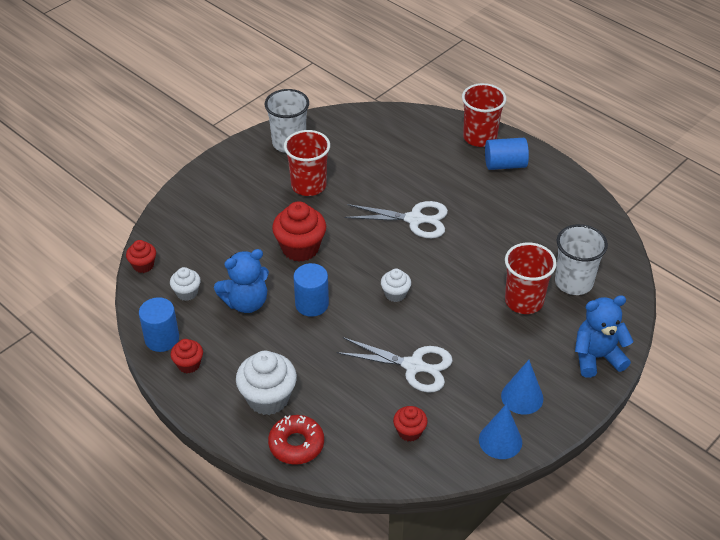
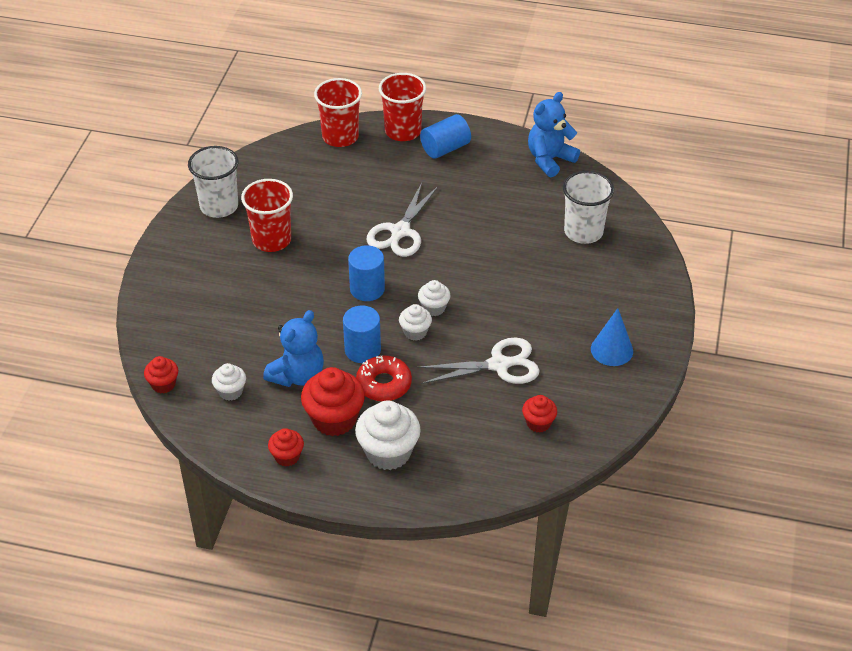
camera: 30 degrees left, 0 degrees up
(162, 339) = (240, 445): blue cylinder -> blue cylinder (367, 289)
(296, 444) = (446, 480): red donut -> red donut (384, 384)
(300, 248) = (310, 303): red cupcake -> red cupcake (334, 419)
(365, 308) = (415, 332): none -> white cupcake
(415, 219) = (400, 232): white scissors -> white scissors turned 135 degrees clockwise
(500, 440) = (620, 395): blue cone -> none
(524, 301) = (553, 266): red cup -> red cup (340, 137)
(597, 357) = (649, 289): blue teddy bear -> blue teddy bear (549, 160)

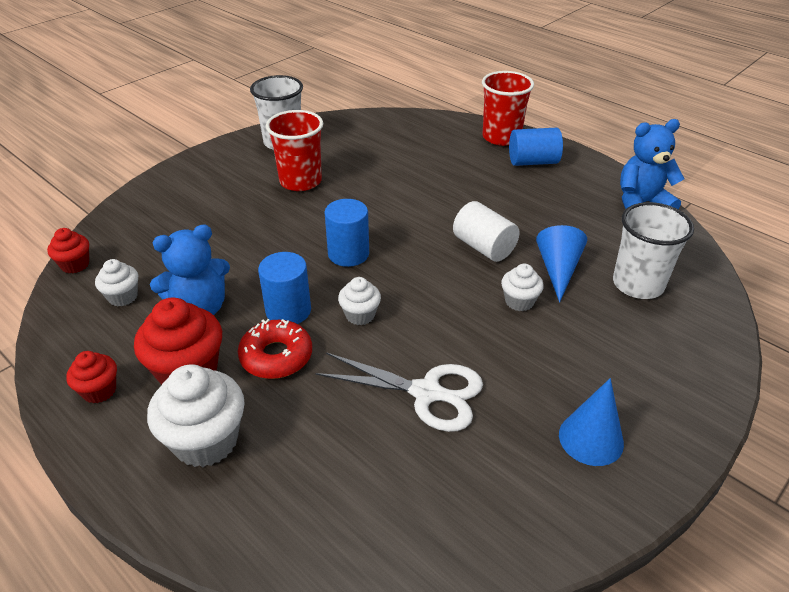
camera: 30 degrees right, 5 degrees down
(340, 137) = (438, 125): red cup -> none
(400, 232) = (428, 215): white scissors -> none
(434, 308) = (402, 298): white cupcake -> white cupcake (519, 301)
(461, 243) = (484, 247): none -> white cylinder
(524, 241) = (558, 269): none -> blue cone
(538, 423) = (420, 495): red cupcake -> none

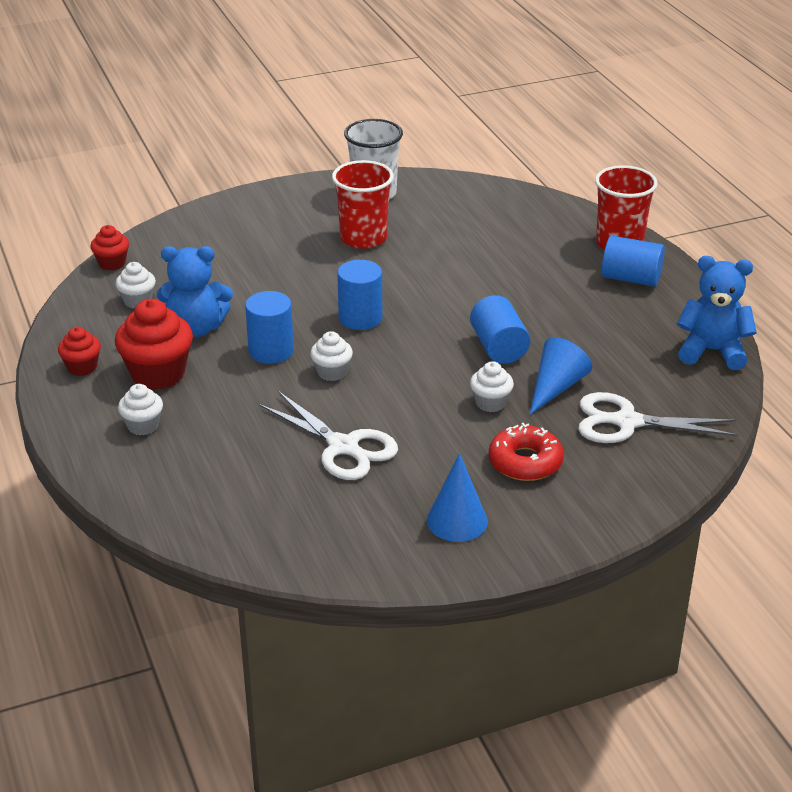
camera: 25 degrees right, 5 degrees down
(206, 441) = (143, 426): white cupcake -> white cupcake, size x0.55
(276, 356) = (236, 383): red donut -> red donut (525, 462)
(484, 247) = (499, 347): white cylinder -> blue cylinder
(638, 284) = (626, 422): white cup -> white scissors

